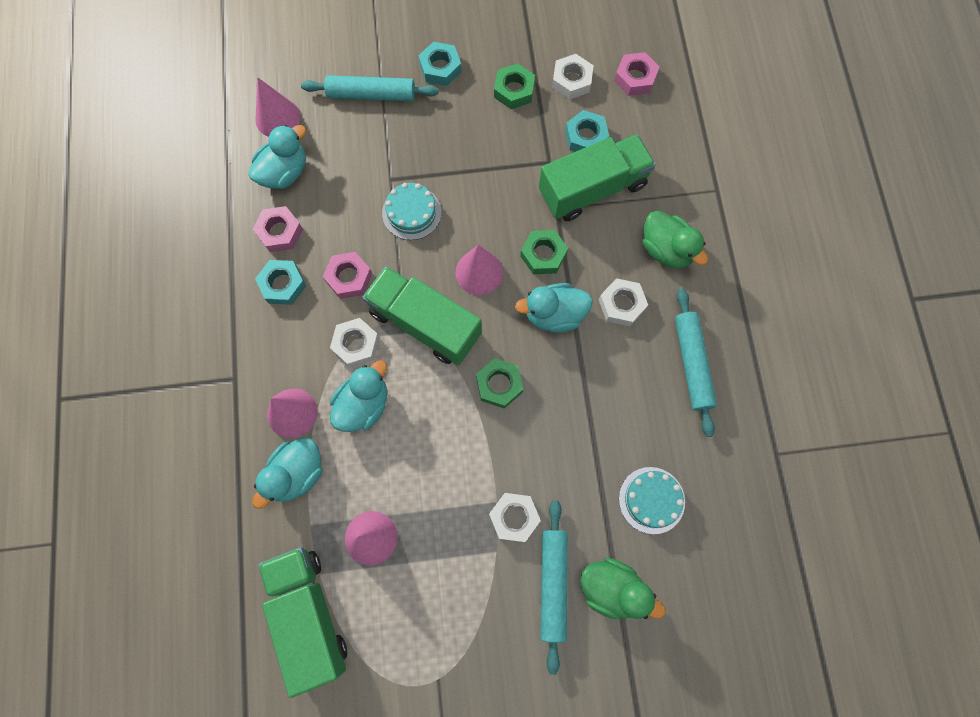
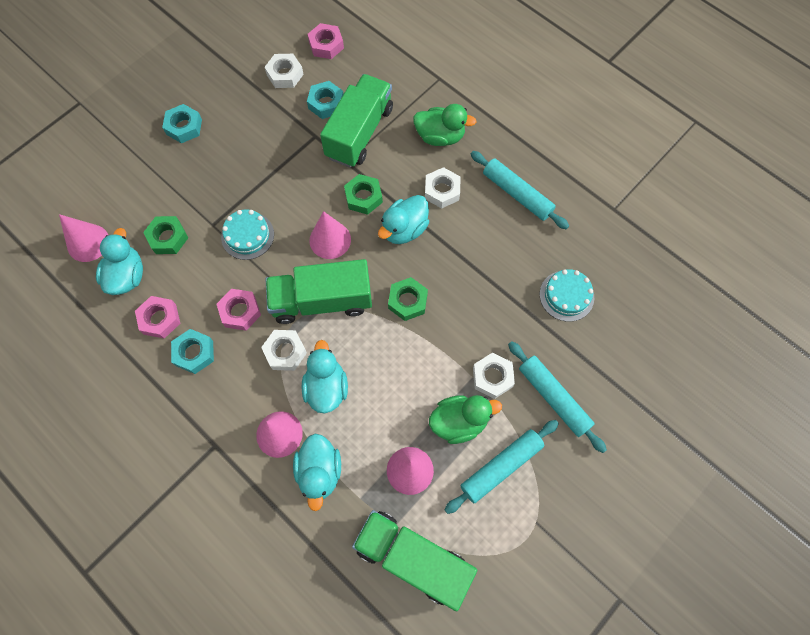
camera: 40 degrees left, 5 degrees down
(371, 94) = (148, 178): turquoise rolling pin -> turquoise rolling pin (501, 467)
(514, 90) = (250, 107): green nut -> green nut (168, 238)
(612, 588) = (591, 369): green duck -> green duck (459, 422)

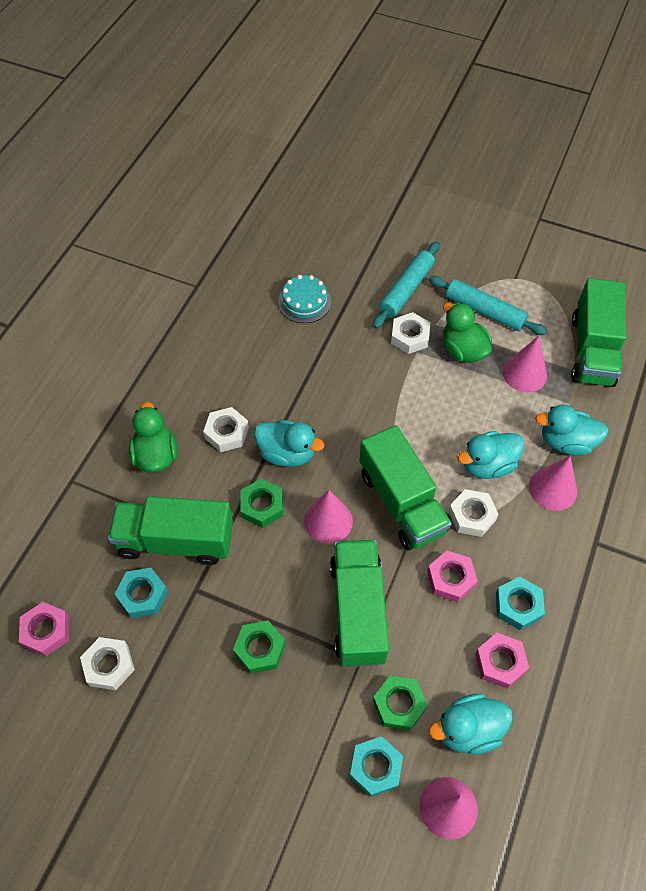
camera: 110 degrees left, 10 degrees down
(184, 127) = (233, 766): turquoise nut -> turquoise nut (375, 767)
(247, 235) = (358, 611): turquoise cake -> green truck
(319, 472) = (566, 442): turquoise duck -> turquoise duck turned 150 degrees counterclockwise
(407, 301) = (367, 425): green nut -> green nut (260, 649)
(517, 194) = (207, 366): turquoise rolling pin -> none

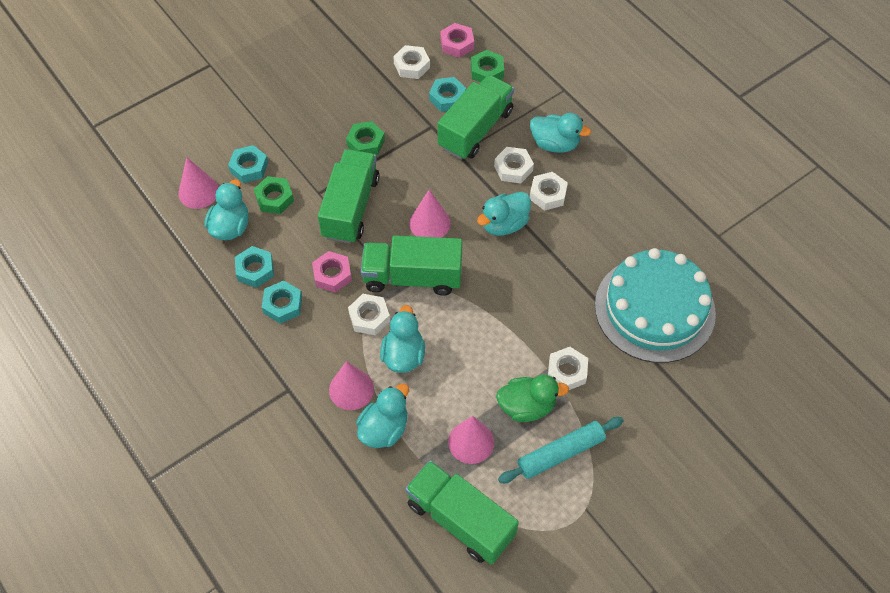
camera: 120 degrees right, 0 degrees up
(156, 455) = (555, 144): green duck -> turquoise duck
(210, 478) = (513, 168): none -> white nut
(262, 506) = (469, 189): green nut -> green nut (487, 71)
(304, 302) = (654, 309): turquoise cake -> turquoise cake, size x2.19
(358, 611) = (351, 207): green truck -> green truck turned 105 degrees counterclockwise
(406, 290) = (624, 400): turquoise rolling pin -> none
(500, 662) = (255, 270): pink nut -> turquoise nut

